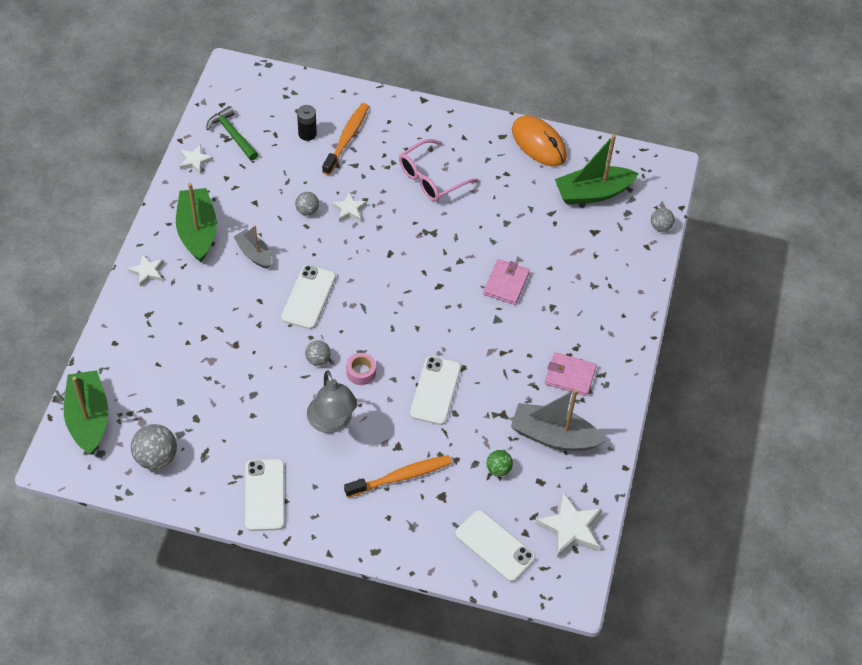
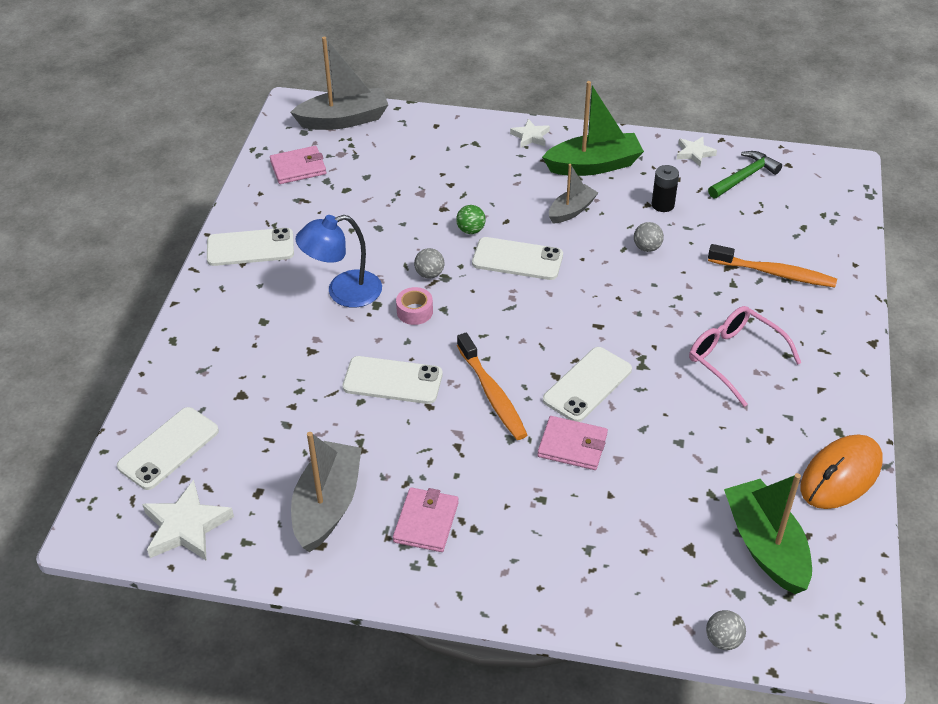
camera: 90 degrees right, 10 degrees down
(88, 418) = (344, 120): green boat -> grey boat
(156, 457) = (298, 168): grey ball -> pink wallet
(307, 134) = (769, 238): black battery -> black battery (662, 205)
(332, 422) = (343, 292): grey lamp -> blue lamp
(349, 209) = (658, 284): white star -> none
(401, 476) = (269, 356): orange toothbrush -> orange toothbrush (492, 394)
(449, 268) = (587, 385): none -> white phone
(498, 469) = (277, 448): green ball -> green ball (471, 230)

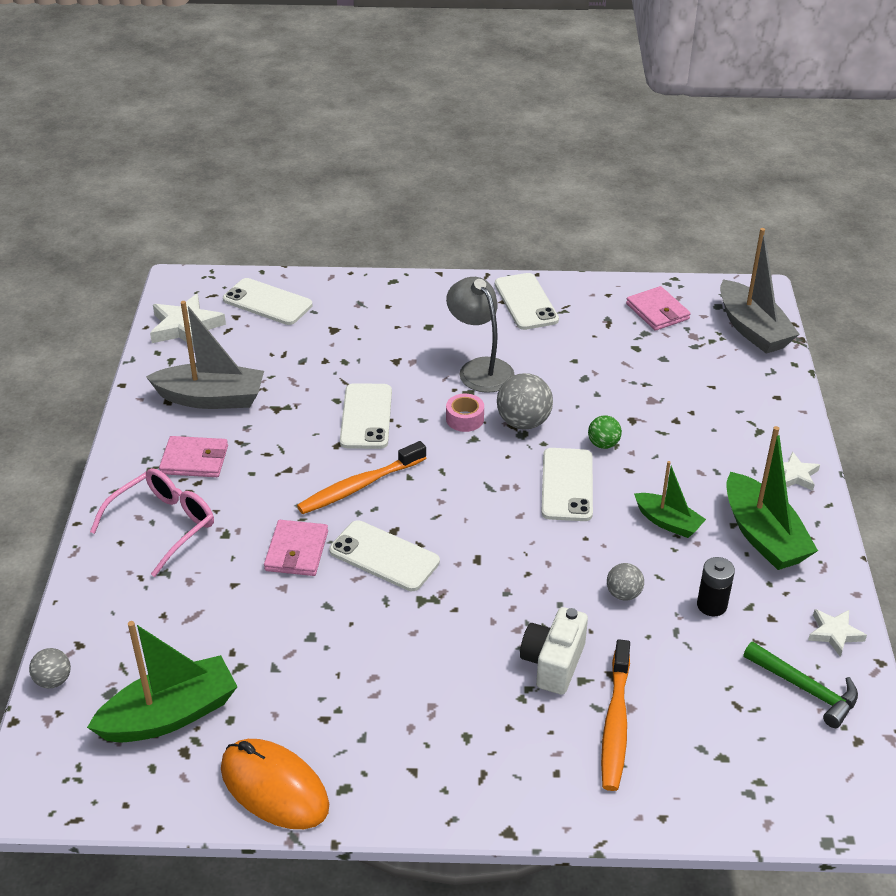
camera: 80 degrees right, 5 degrees down
(343, 292) = (480, 368): blue lamp -> grey lamp
(429, 274) = (523, 422): grey ball -> grey ball, size x1.71
(571, 210) = (668, 522): grey boat -> green boat
(716, 297) = (553, 663): none -> white camera
(734, 358) = (450, 683): pink glasses -> pink glasses (164, 525)

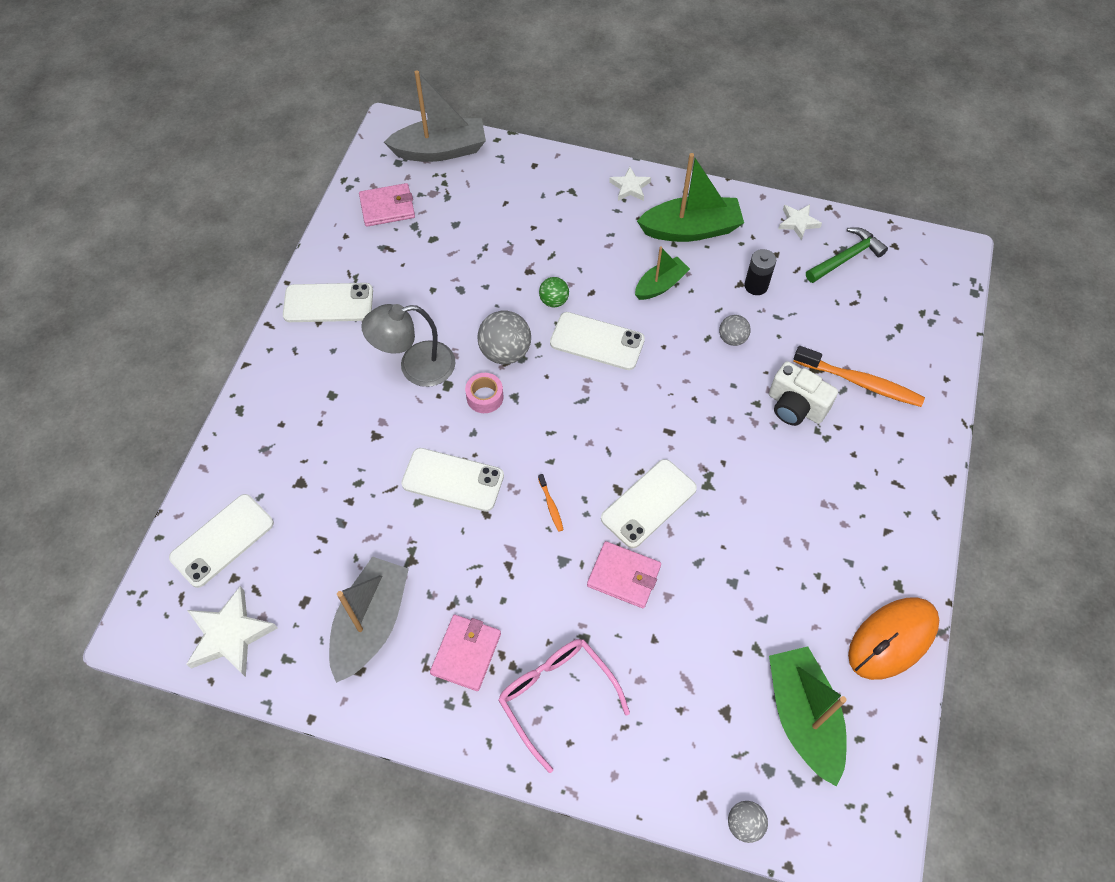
camera: 75 degrees left, 20 degrees up
(359, 486) = (551, 505): orange toothbrush -> orange toothbrush, size x0.44

